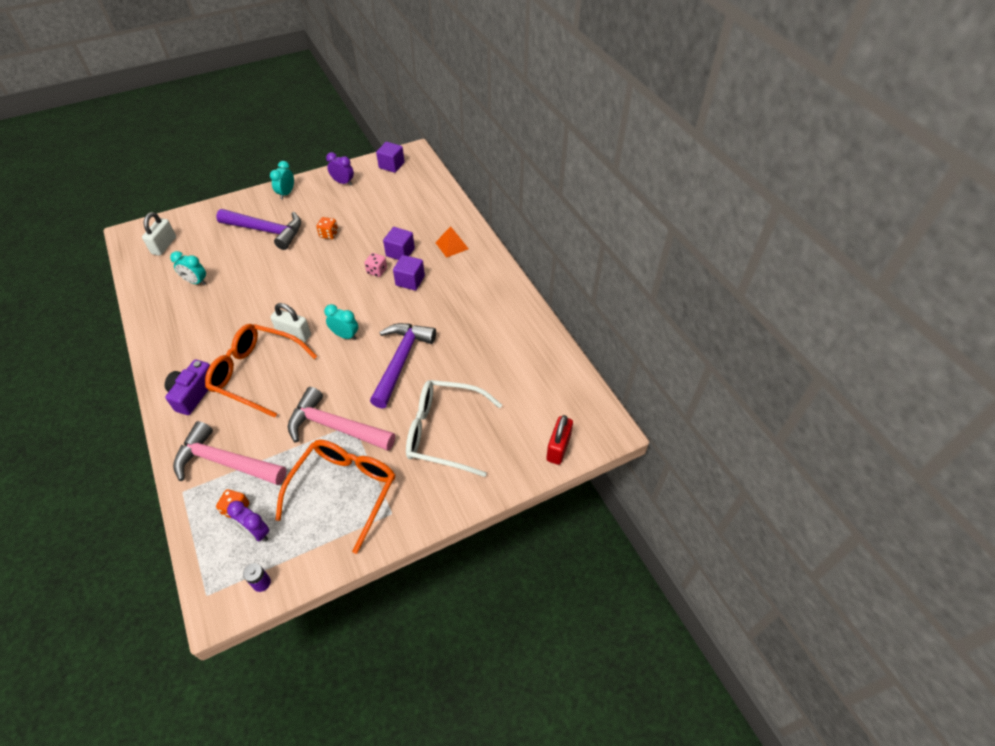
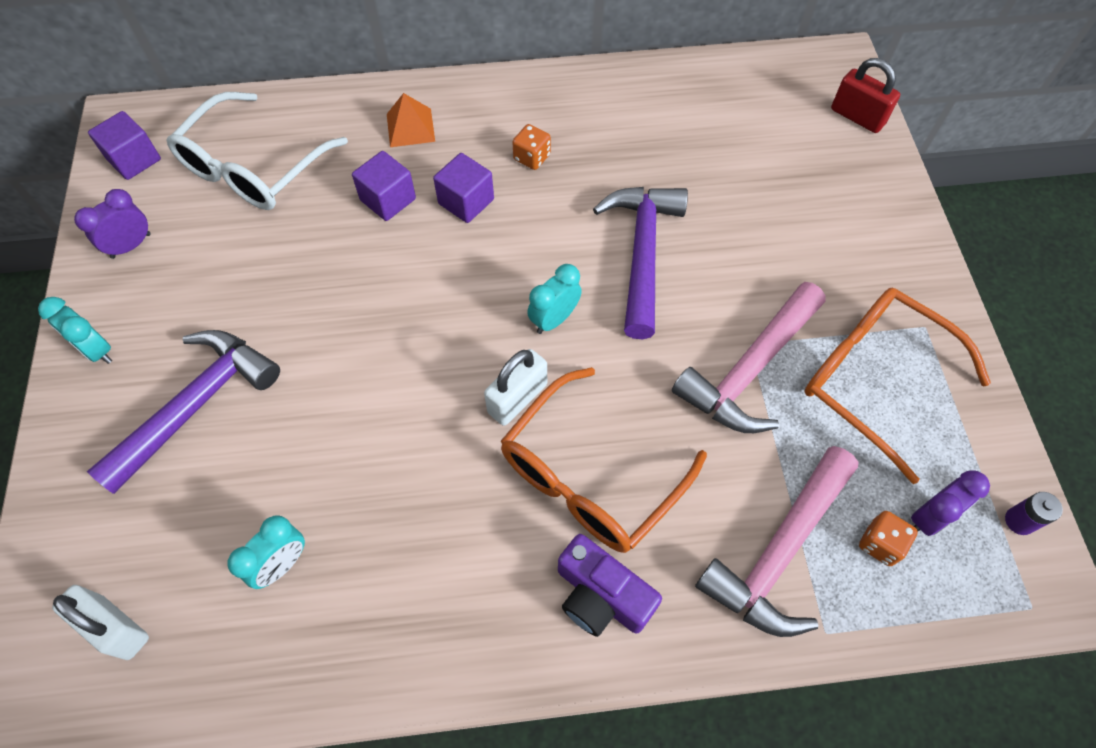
camera: 70 degrees left, 10 degrees up
(329, 234) = (274, 297): orange dice -> orange dice (532, 157)
(377, 271) = (417, 242): pink dice -> none
(401, 361) = (642, 253): purple hammer -> purple hammer turned 60 degrees clockwise
(444, 432) = (798, 232): white glasses -> white glasses (253, 167)

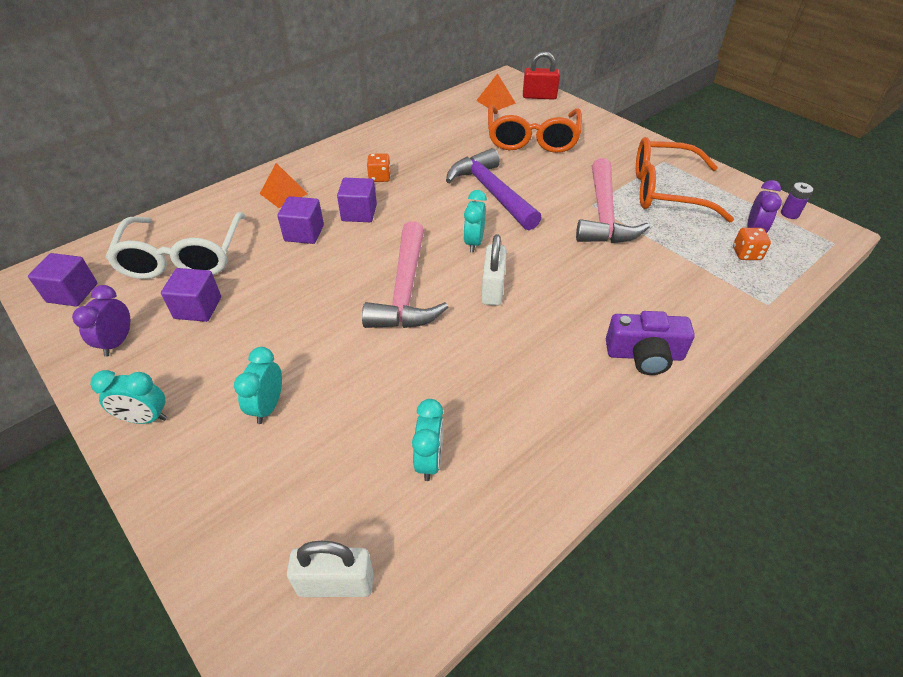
camera: 35 degrees left, 15 degrees down
(196, 405) = (268, 406): purple hammer -> turquoise clock
(222, 244) = (198, 308): none -> purple cube
(590, 475) = (575, 303): orange glasses -> orange glasses (532, 139)
(779, 551) = (707, 283): pink hammer -> pink hammer (405, 290)
(786, 97) = (495, 102): none -> orange pyramid

